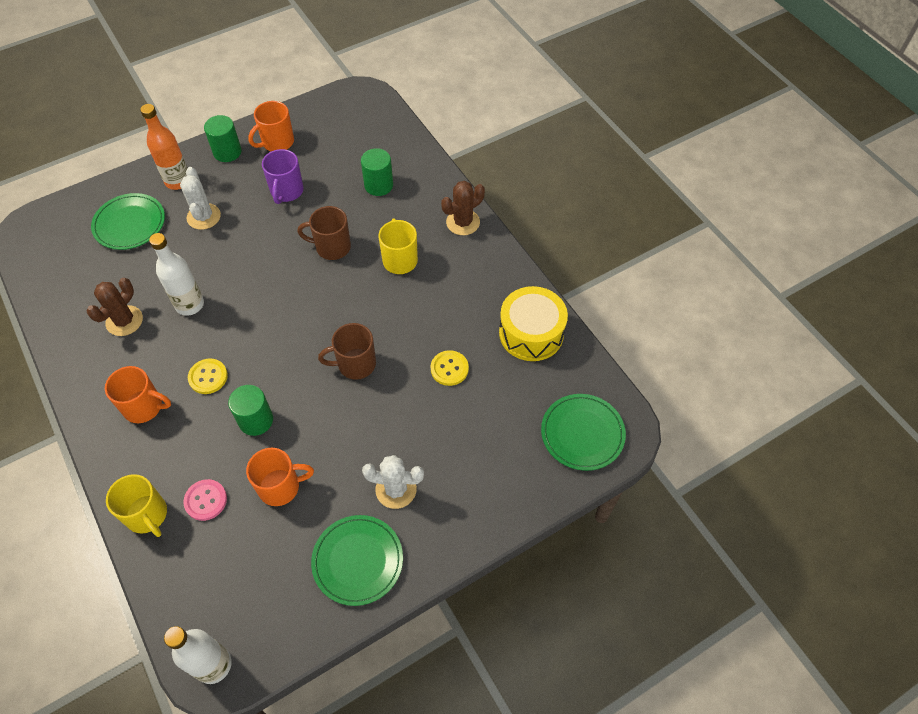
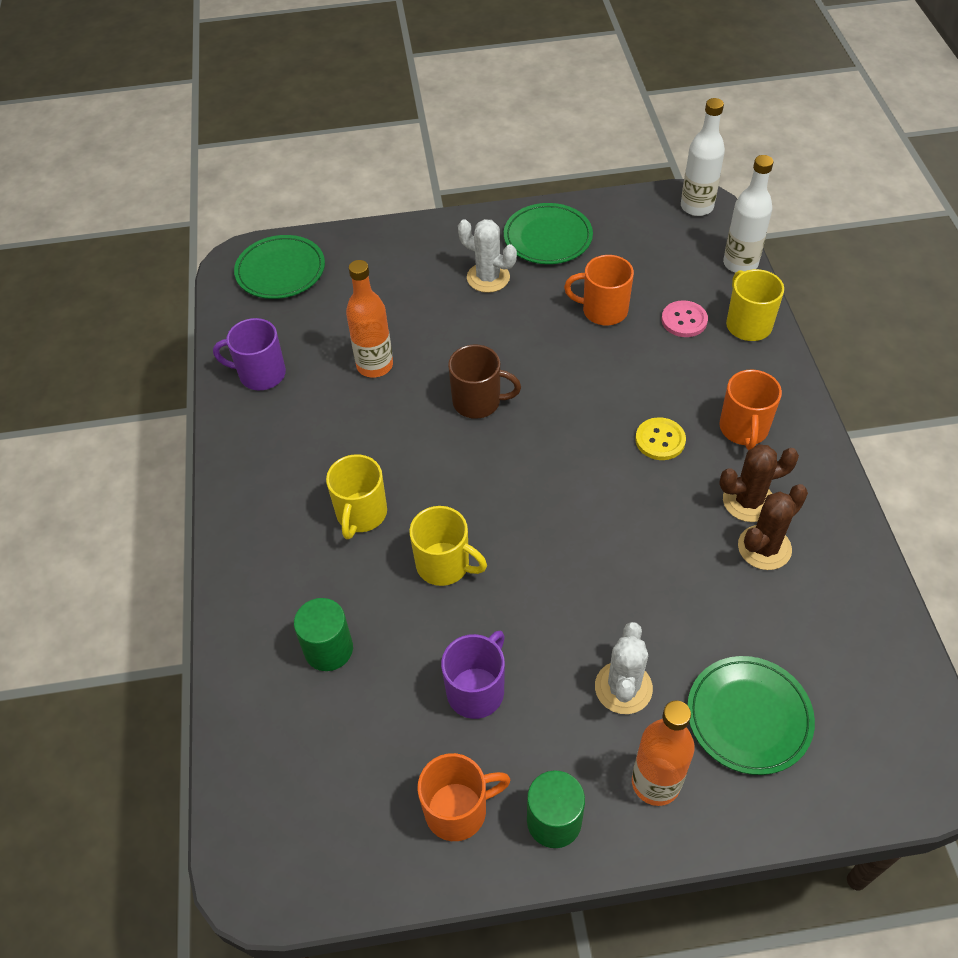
camera: 155 degrees left, 5 degrees down
(144, 407) = (743, 429): orange mug -> orange mug turned 120 degrees counterclockwise
(190, 304) = (669, 542): white bottle -> white bottle (740, 264)
(256, 420) = (613, 377): green cylinder -> none
(332, 247) = (444, 565): brown mug -> yellow mug
(449, 369) = (374, 365): yellow button -> orange bottle
(463, 222) = (245, 541): brown cactus -> brown cactus (748, 501)
(531, 333) = (260, 374): yellow drum -> purple mug

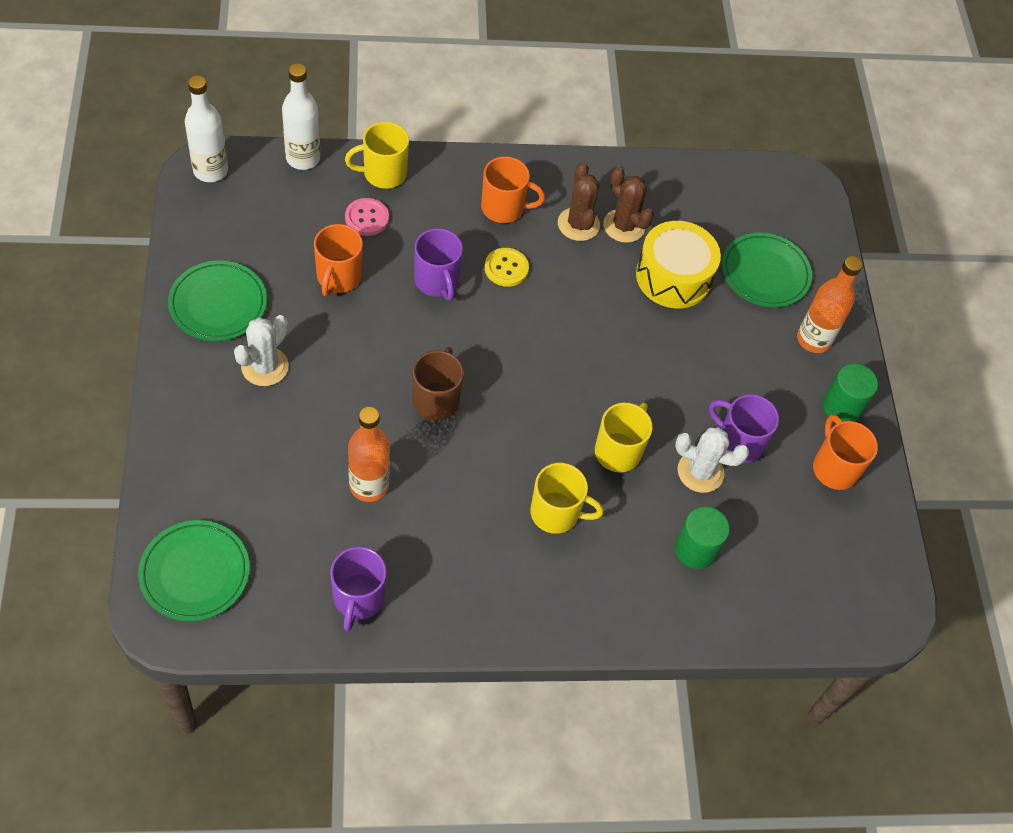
camera: 95 degrees left, 5 degrees up
(623, 384) = (437, 281): none -> purple mug
(623, 688) = (739, 344): white cactus -> white cactus (700, 472)
(704, 606) = (673, 277): none -> yellow drum

